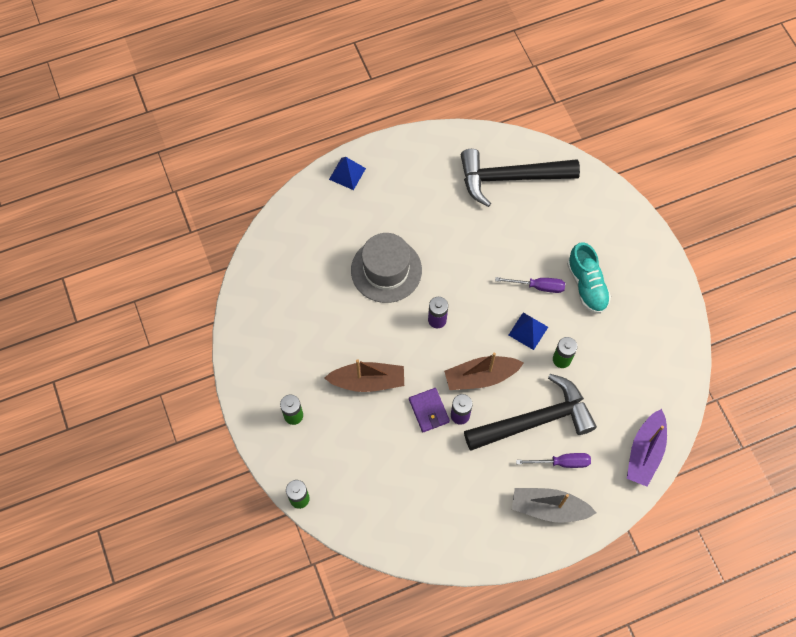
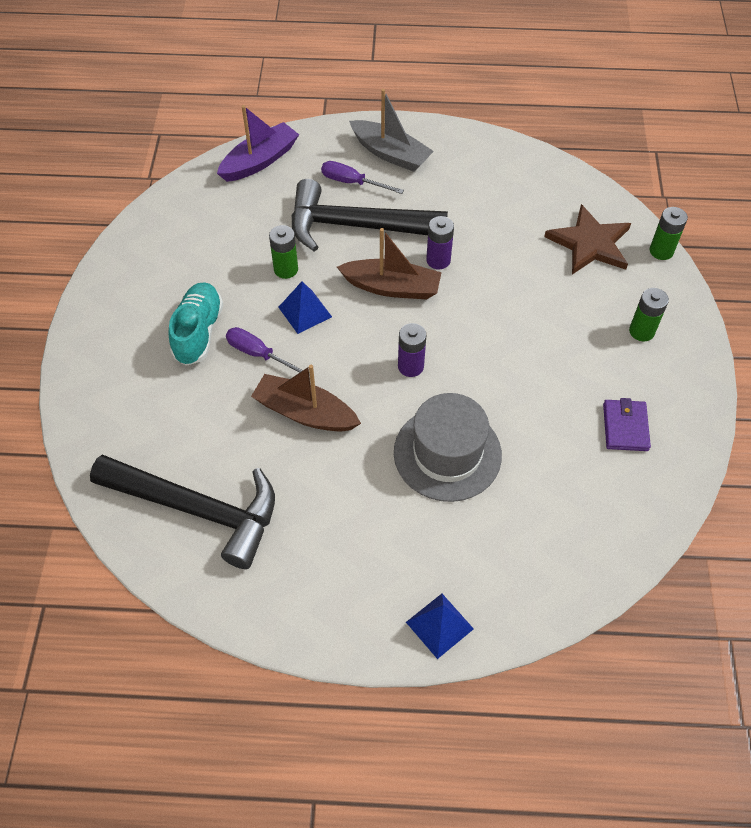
camera: 155 degrees left, 10 degrees down
(355, 482) = (590, 243): none -> brown star
(368, 381) = (532, 333): brown boat -> brown boat (305, 413)
(429, 411) = (472, 277): purple wallet -> purple wallet (625, 427)

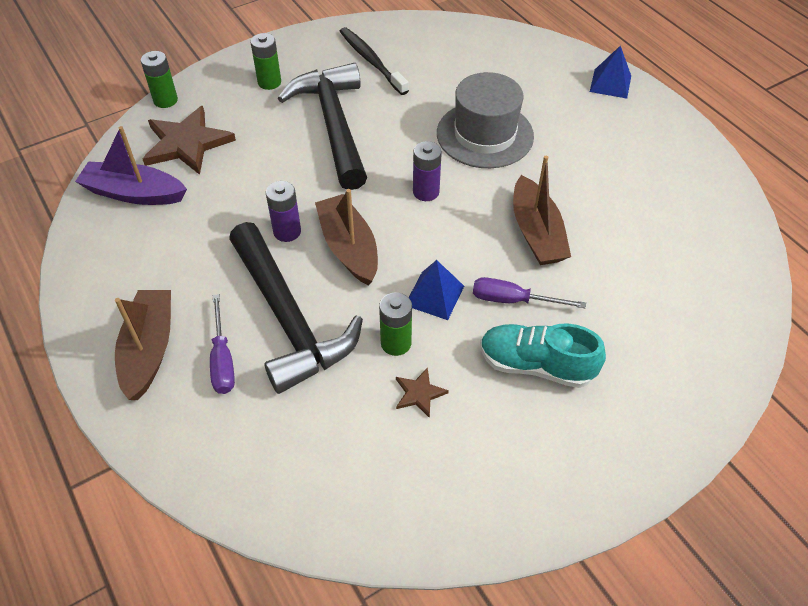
camera: 125 degrees left, 5 degrees down
(197, 509) = (687, 247): black hammer -> black hammer (334, 125)
(198, 332) = (536, 365): turquoise shoe -> turquoise shoe turned 45 degrees clockwise
(238, 260) = (419, 393): none -> brown star
(259, 354) = (513, 300): purple screwdriver -> purple screwdriver turned 105 degrees clockwise
(260, 161) = (247, 480): purple boat -> purple boat (134, 193)
(390, 154) = (149, 350): grey boat -> brown boat
(625, 427) = (371, 61): purple wallet -> black toothbrush

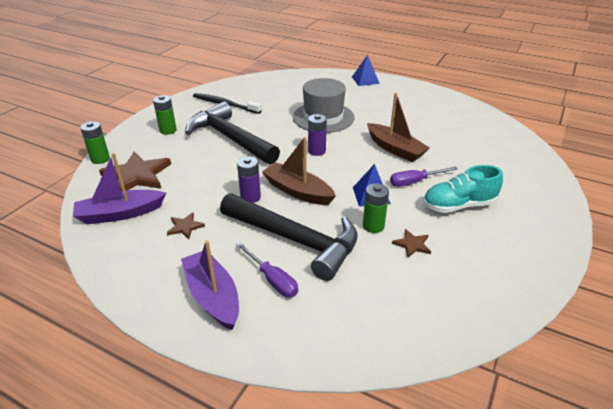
camera: 30 degrees left, 15 degrees down
(149, 350) = (213, 296): brown boat -> purple boat
(186, 243) = (185, 227): none -> brown star

